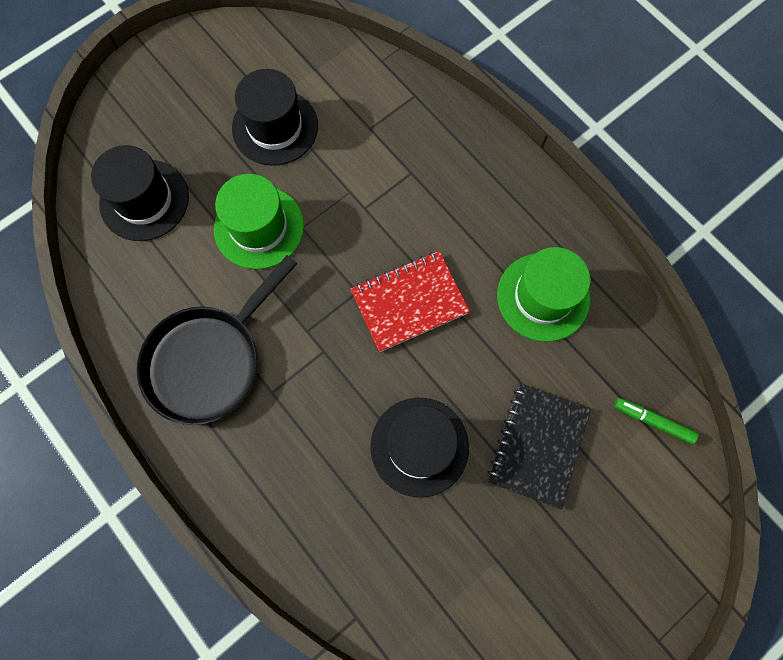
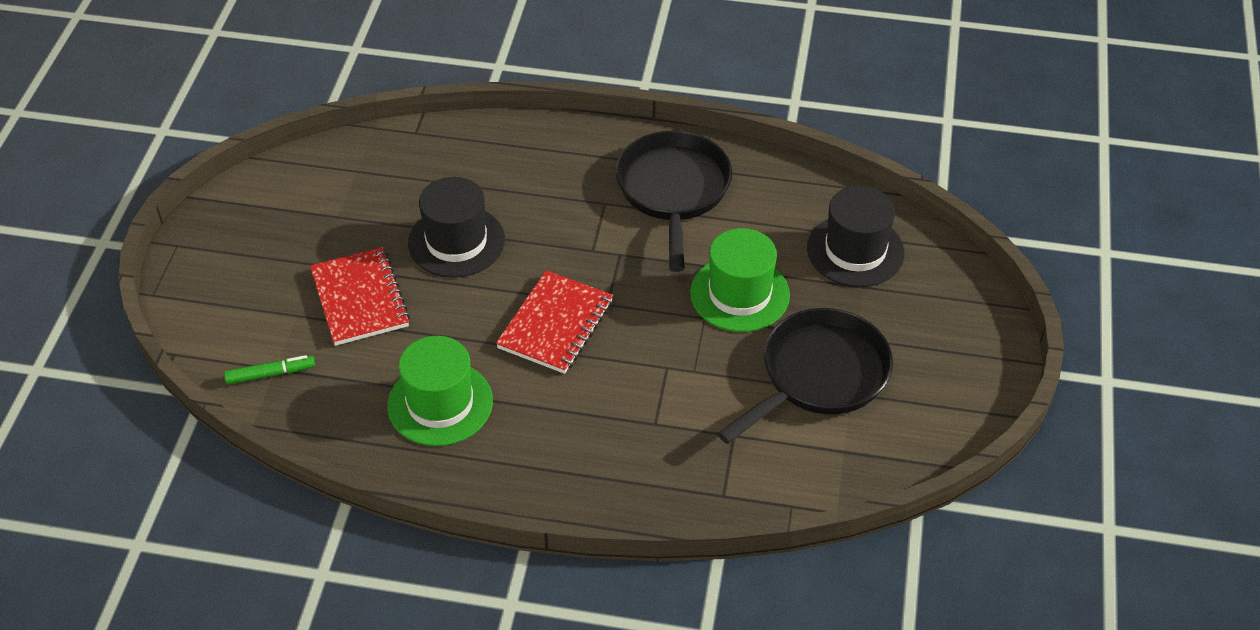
camera: 140 degrees right, 25 degrees down
(275, 127) = (819, 375): black hat -> black pan
(537, 445) = (360, 299): black notebook -> red notebook

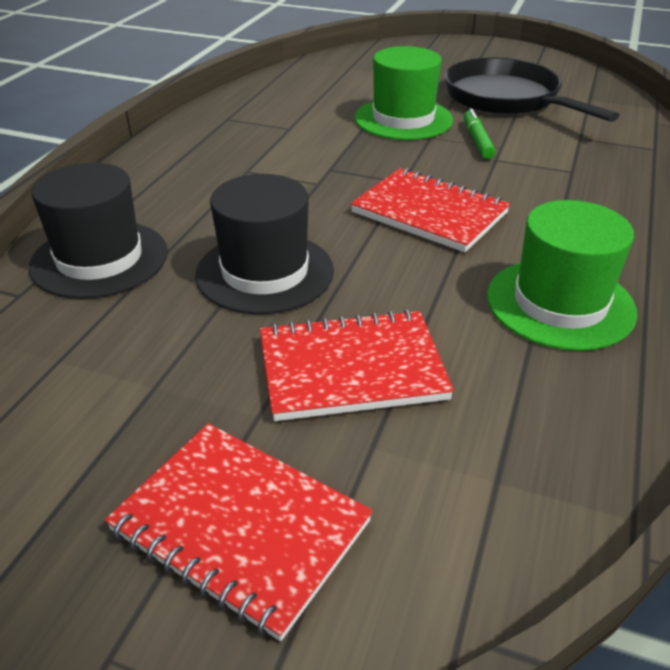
camera: 80 degrees left, 10 degrees down
(242, 272) = (240, 527): none -> red notebook
(270, 374) = (510, 488): green marker -> green marker (477, 140)
(673, 191) = (249, 135): black pan -> none
(855, 251) = (363, 73): black hat -> black hat (99, 259)

